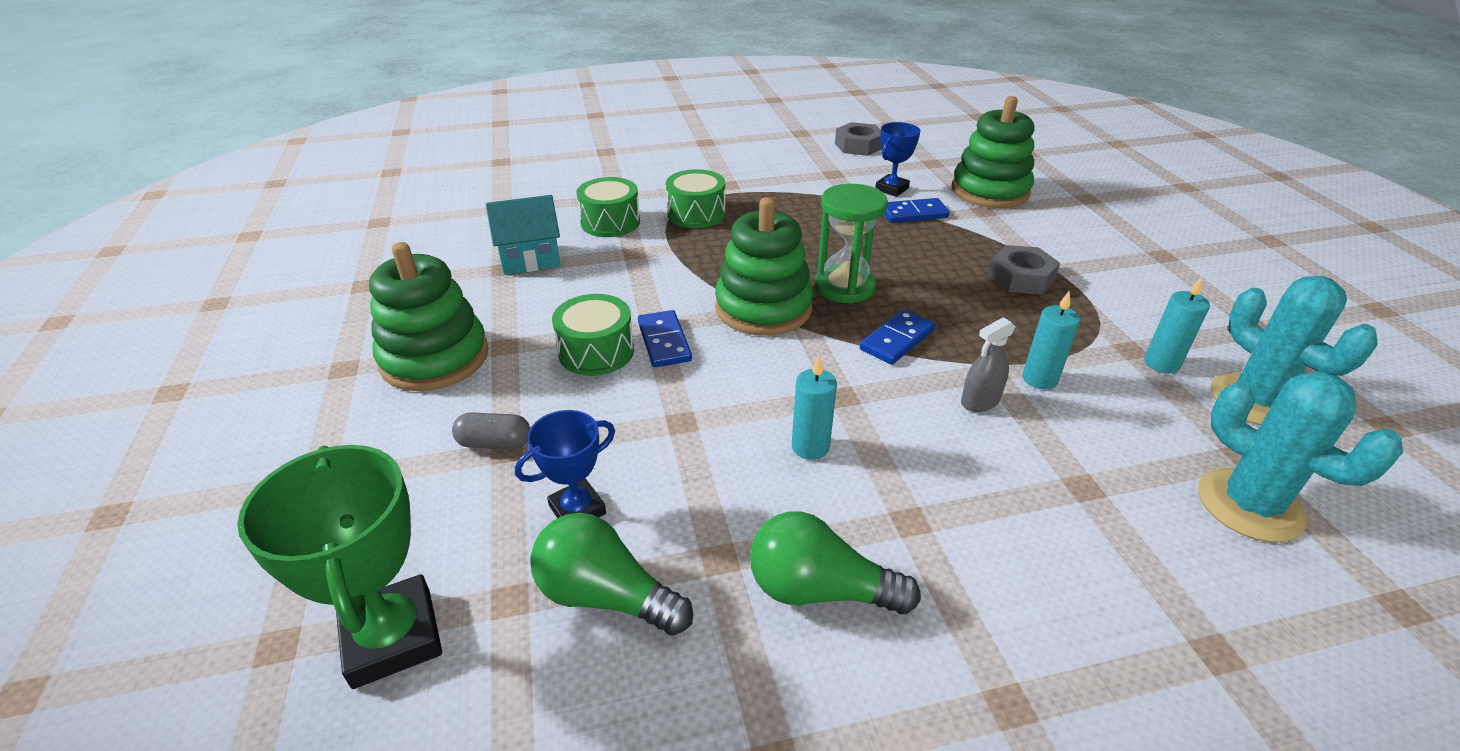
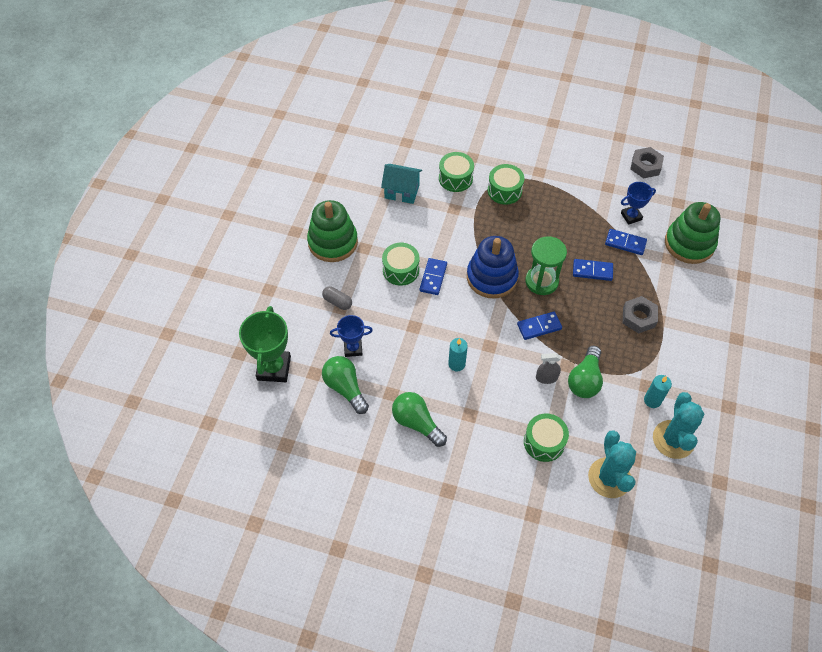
camera: 30 degrees right, 20 degrees up
(763, 308) = (492, 277): green stacking toy -> blue stacking toy
(903, 253) = (592, 271): none -> blue domino
(1039, 379) = (585, 380): turquoise candle -> green light bulb
(1084, 502) = (544, 442): none -> green drum

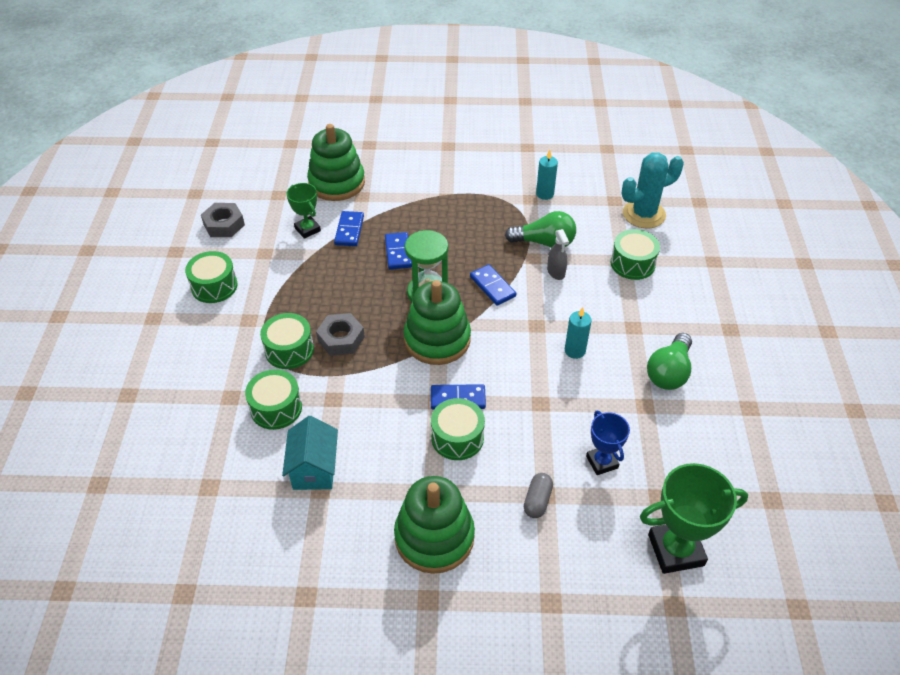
camera: 105 degrees left, 10 degrees down
(345, 388) = (661, 455): green light bulb -> none
(492, 277) = (437, 339): blue stacking toy -> green stacking toy
(577, 156) = (214, 286): none -> green drum
(631, 216) = (307, 229): blue trophy -> green trophy
(638, 317) = (449, 211): grey nut -> grey nut (341, 339)
(673, 439) = (580, 178): turquoise cactus -> none

